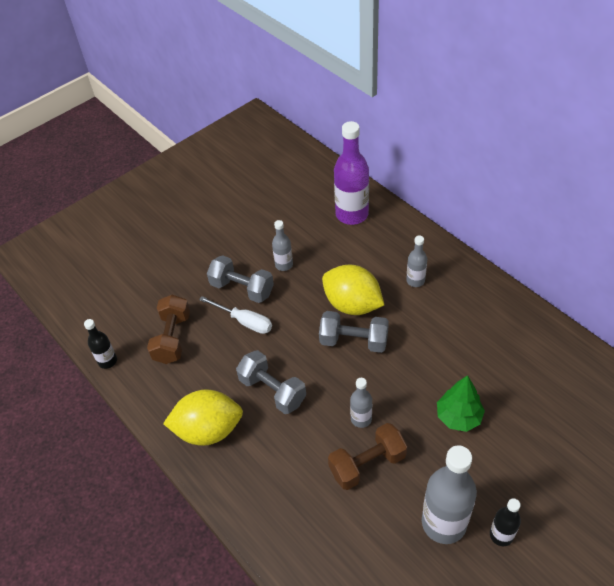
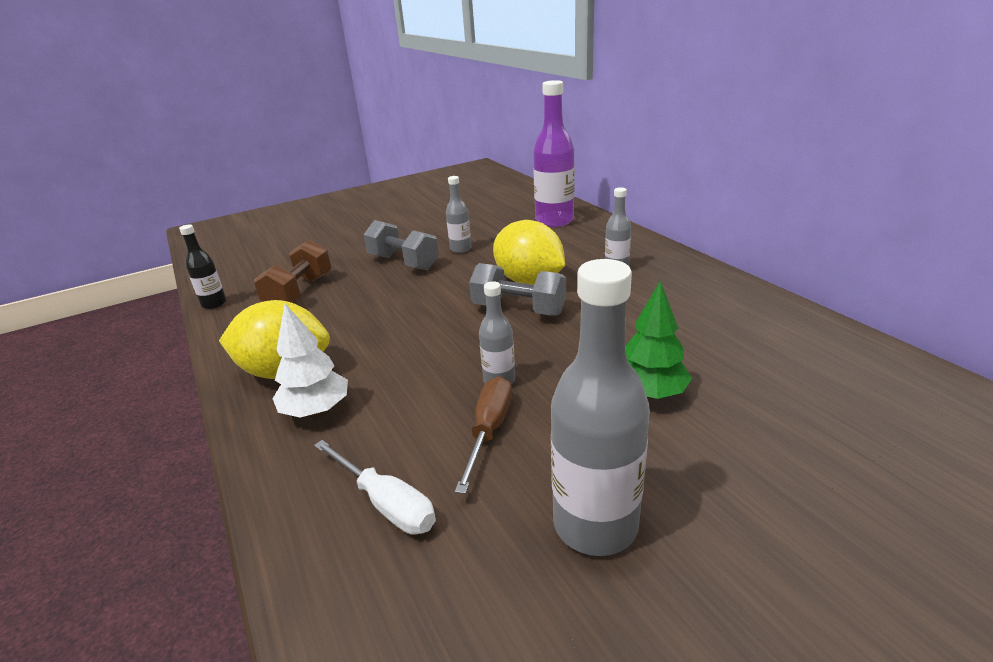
camera: 10 degrees right, 20 degrees down
(244, 321) = (391, 285): white screwdriver -> white screwdriver (385, 503)
(249, 463) = (316, 410): none -> white tree
(272, 391) = (391, 343): grey dumbbell -> none
(367, 464) = (489, 430): brown dumbbell -> brown screwdriver
(501, 535) = (705, 560): black bottle -> none

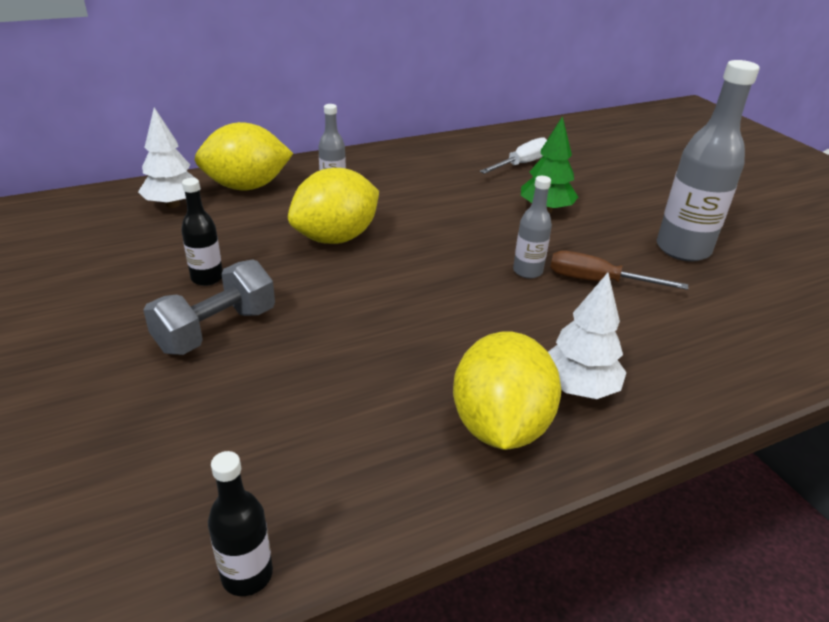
camera: 90 degrees left, 5 degrees up
(300, 292) = (261, 442): brown dumbbell -> none
(385, 503) = (693, 335): white screwdriver -> white screwdriver (521, 164)
(460, 249) = (207, 278): grey bottle -> black bottle
(519, 309) = (398, 250): grey dumbbell -> none
(554, 221) = (173, 204): purple bottle -> white tree
(597, 236) = (247, 187): none -> yellow lemon

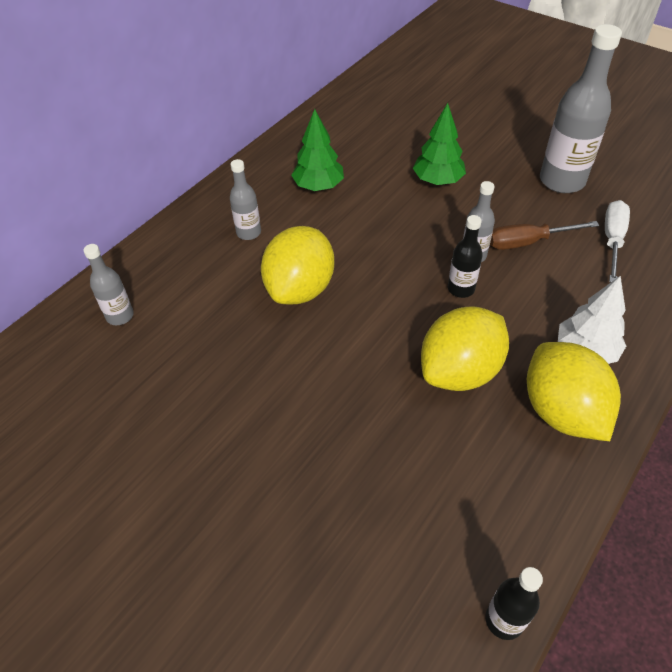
camera: 25 degrees left, 15 degrees up
(173, 204) = (120, 316): white tree -> grey bottle
(207, 278) = (233, 384): black bottle -> black bottle (461, 289)
(216, 330) = (292, 433): grey dumbbell -> none
(247, 187) = (168, 263): yellow lemon -> yellow lemon (460, 371)
(426, 180) = (318, 186): none -> green tree
(521, 164) = (380, 134): white screwdriver -> white screwdriver (612, 240)

